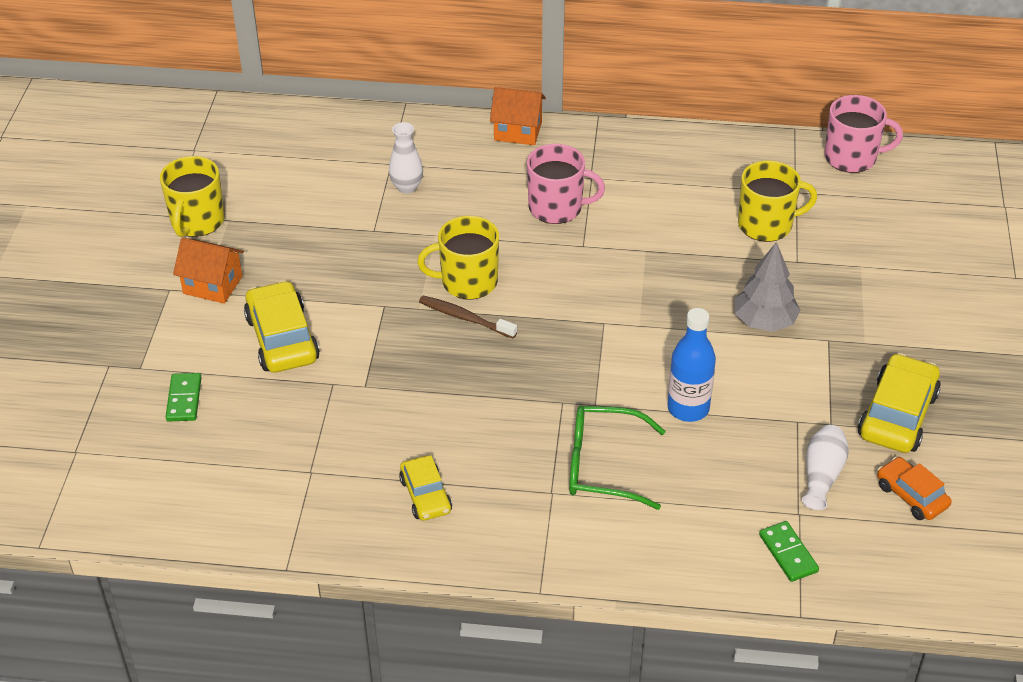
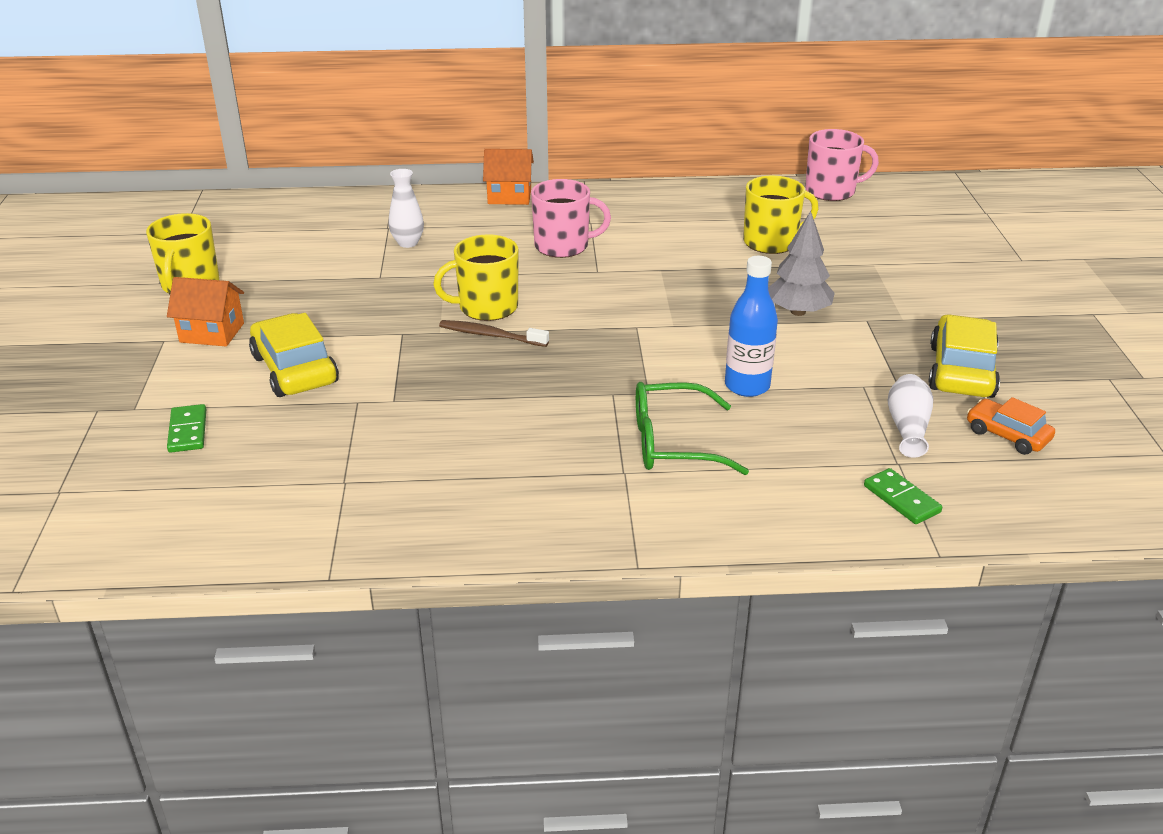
camera: 10 degrees left, 10 degrees down
(426, 495) = (482, 490): yellow car -> none

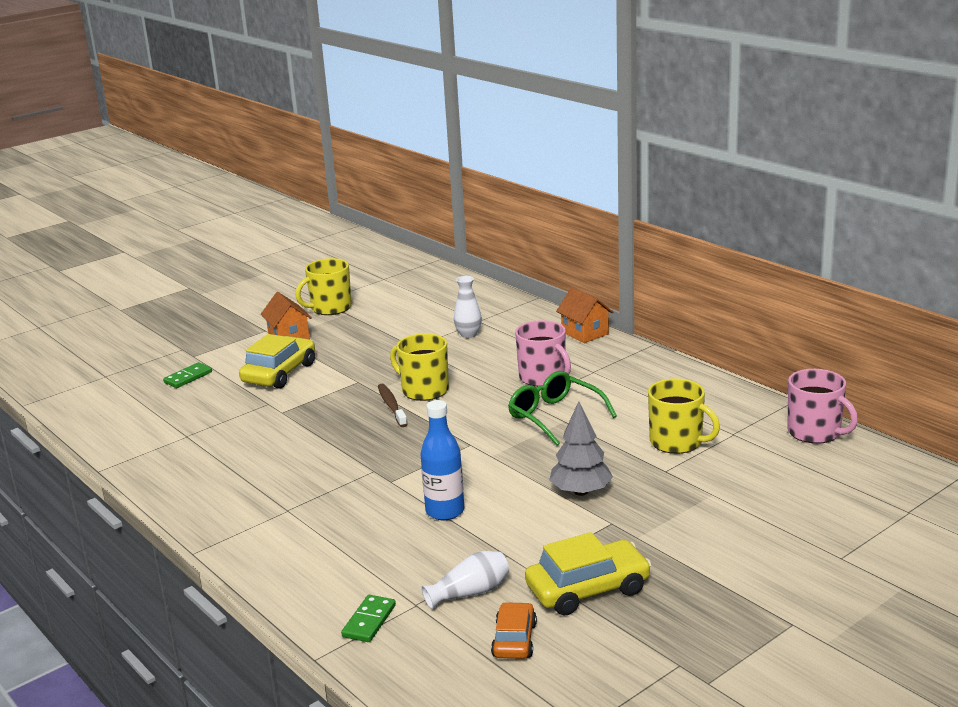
camera: 55 degrees right, 10 degrees down
(674, 443) = (340, 513): green glasses -> green glasses (555, 416)

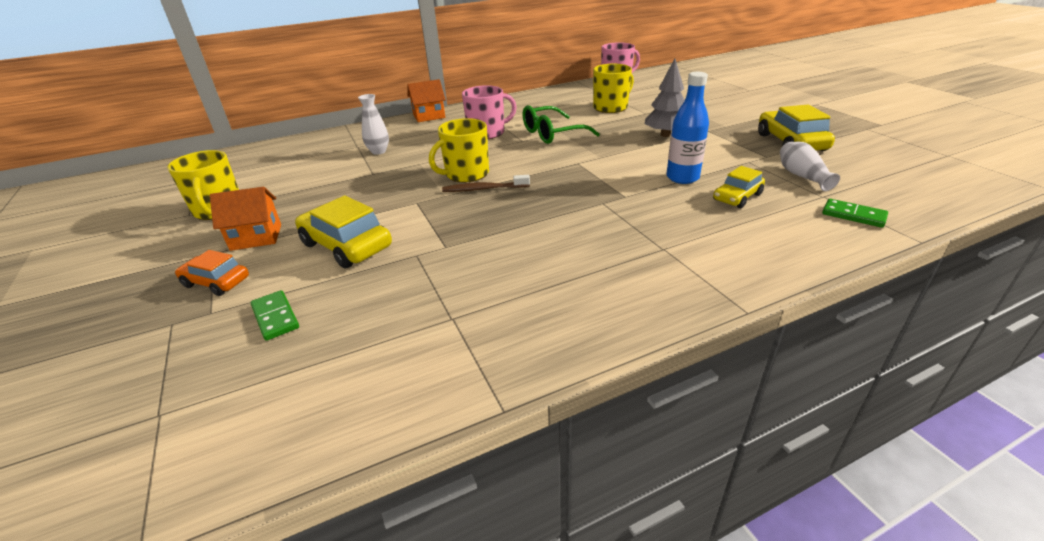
camera: 75 degrees left, 10 degrees up
(401, 547) = (737, 197): none -> yellow car
(514, 640) = (859, 166): orange car -> orange car (216, 282)

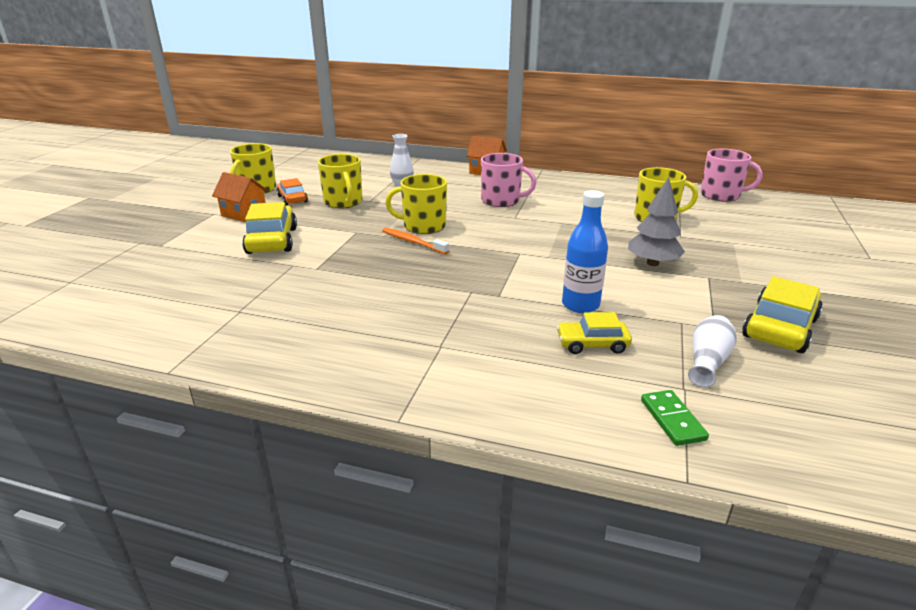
camera: 40 degrees right, 5 degrees down
(216, 282) = (188, 230): orange car -> orange car (292, 199)
(275, 317) = (176, 263): green domino -> none
(349, 184) = (343, 202): none -> yellow mug
(484, 189) = (413, 242): brown toothbrush -> orange toothbrush
(552, 134) = (551, 221): green glasses -> none

